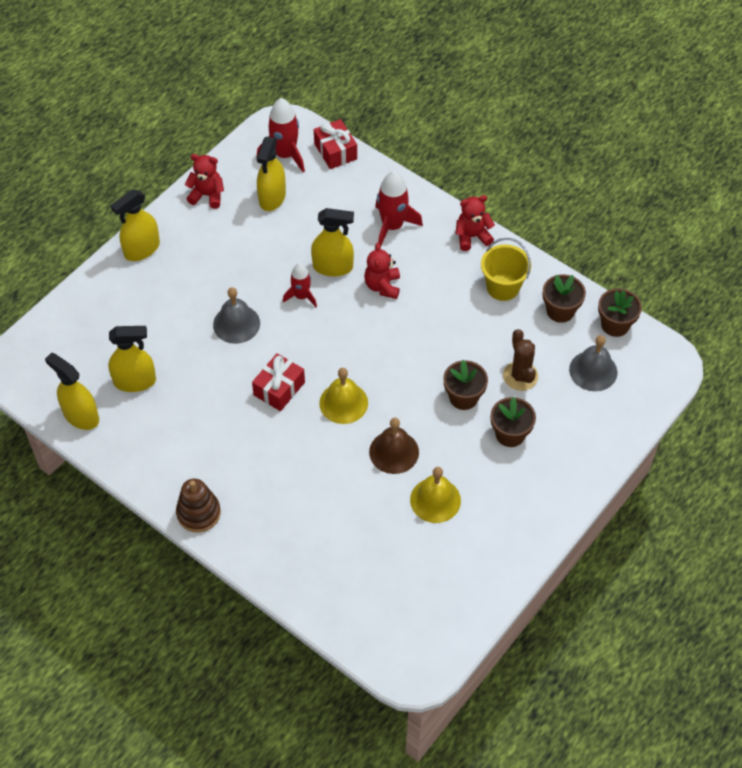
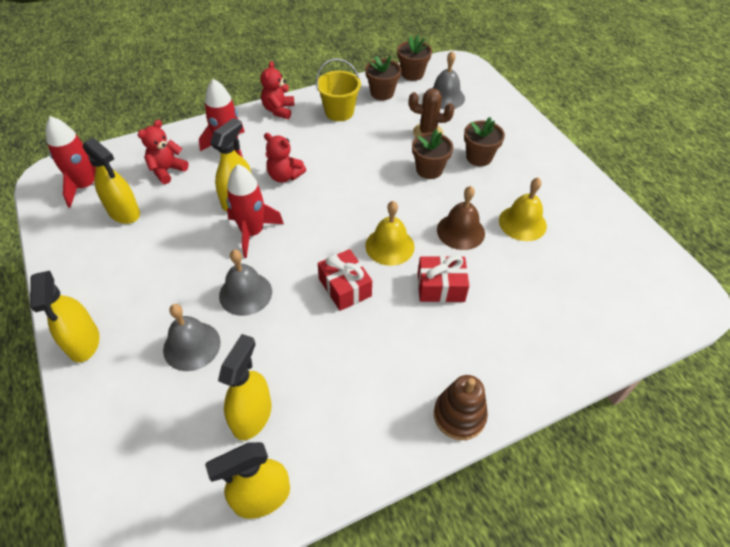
camera: 65 degrees left, 5 degrees down
(172, 315) = (192, 346): none -> grey bell
(207, 195) = (72, 259): red teddy bear -> red teddy bear (167, 170)
(301, 296) = (252, 232): red rocket -> red rocket, size x1.58
(335, 151) = (118, 153): red gift -> red gift (440, 287)

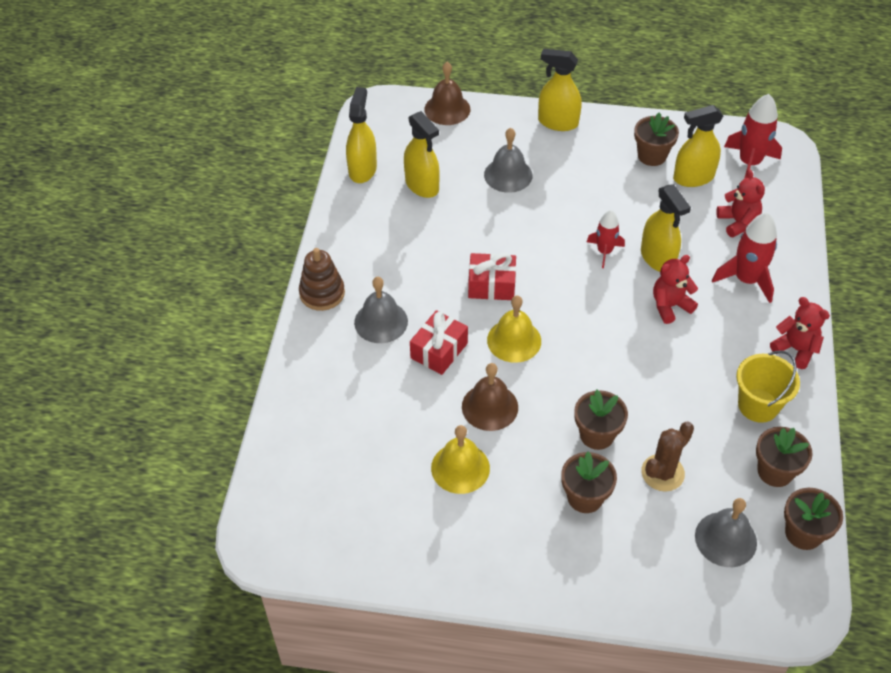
camera: 125 degrees right, 0 degrees up
(102, 467) = (447, 109): none -> brown bell
(106, 249) = (652, 156): none -> brown flower pot
(245, 293) = (535, 221): grey bell -> grey bell (381, 322)
(252, 232) = (604, 252): red rocket -> red rocket, size x0.63

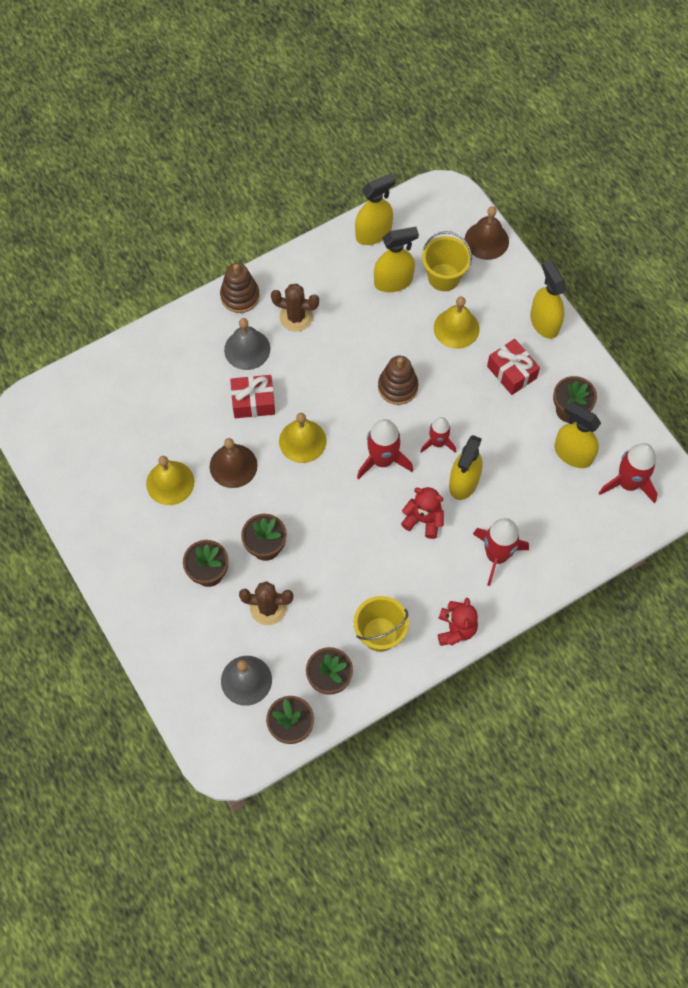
camera: 50 degrees right, 15 degrees up
(386, 268) = (296, 317): none -> brown cactus
(422, 185) = (393, 281): yellow spray bottle -> yellow spray bottle turned 120 degrees counterclockwise
(452, 153) = (444, 277): none -> yellow bucket
(491, 285) = (339, 392): red gift -> red gift (511, 372)
(508, 175) = (456, 328): grey bell -> yellow bell
(525, 244) = (397, 387): none -> brown stacking toy
(586, 297) = (382, 460): none -> red rocket
(738, 222) = (552, 514): red teddy bear -> none

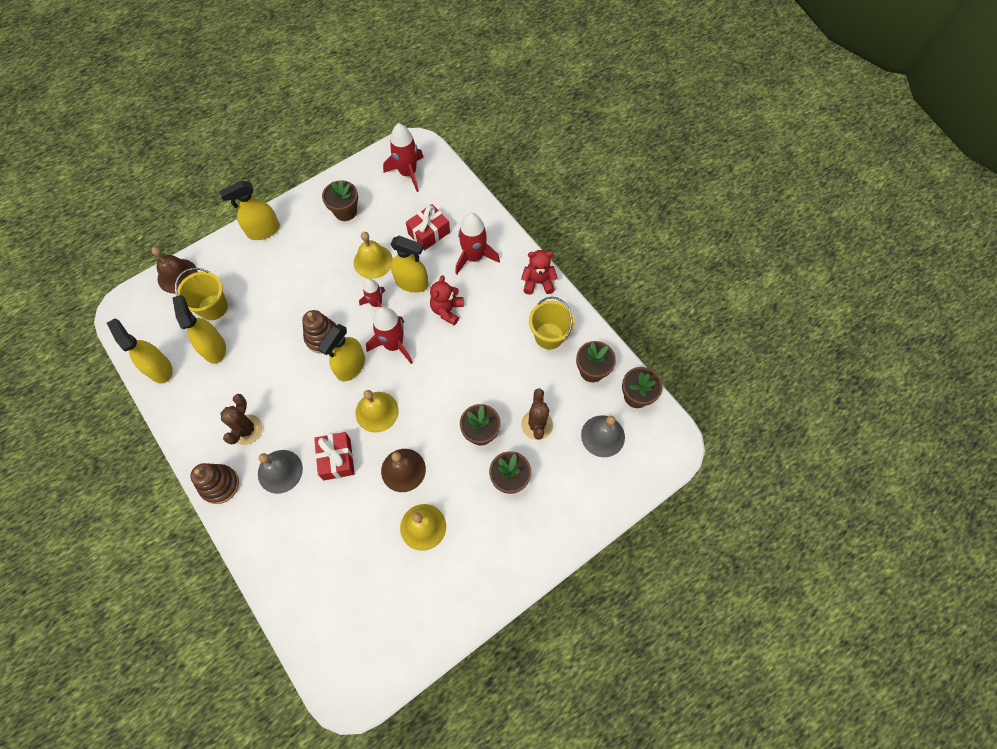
camera: 95 degrees left, 0 degrees up
(456, 328) = (265, 295): yellow bell -> yellow bell (373, 261)
(511, 372) = (310, 252): red gift -> red gift (429, 233)
(573, 454) = (384, 209): yellow spray bottle -> yellow spray bottle (351, 366)

